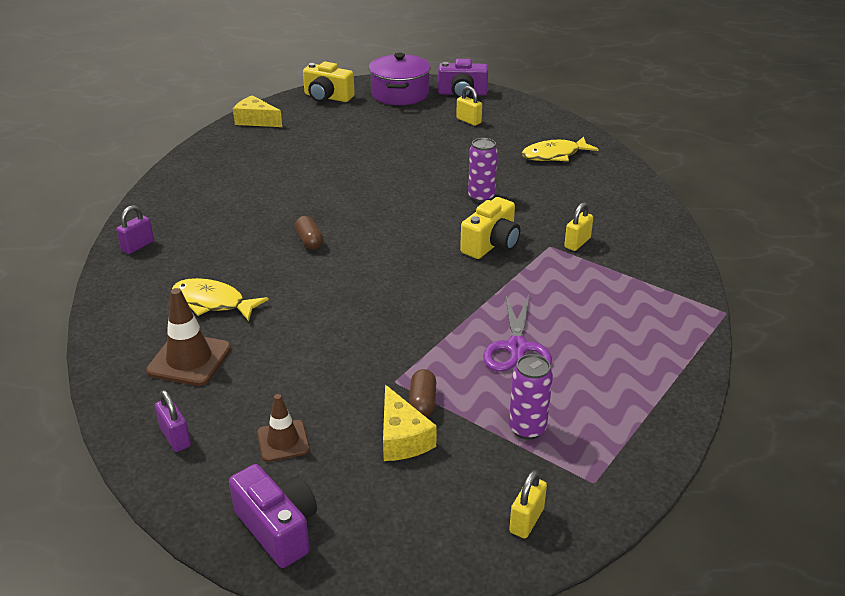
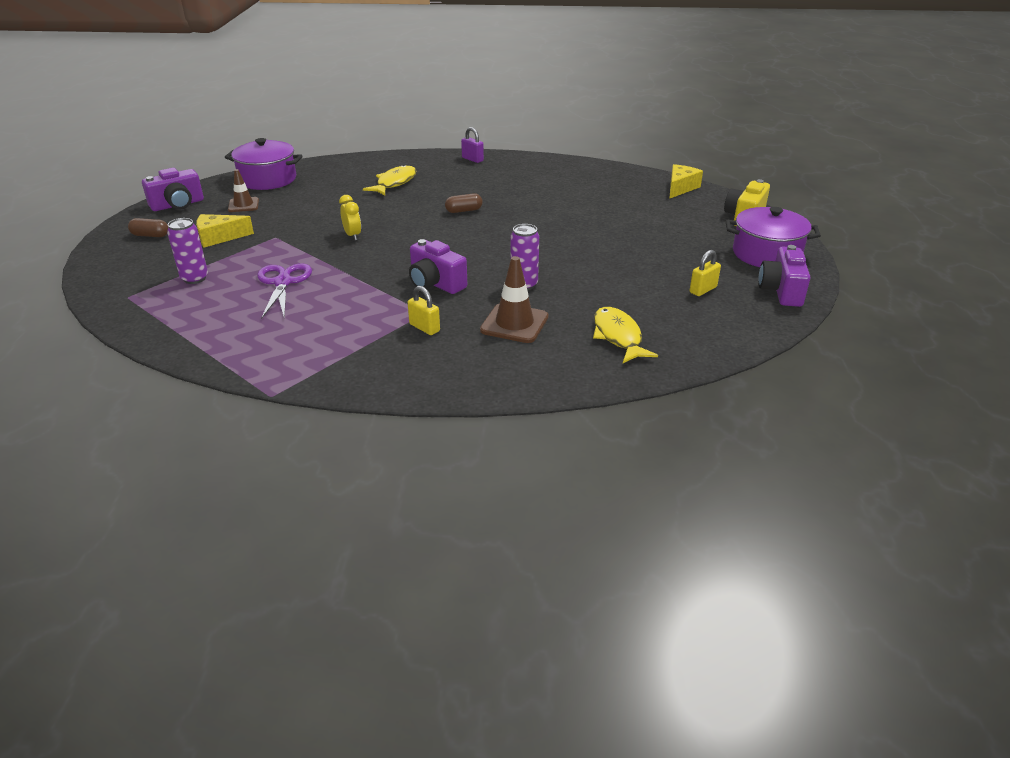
camera: 95 degrees right, 0 degrees up
(175, 438) = (267, 179): purple padlock -> purple pot
(189, 360) = (336, 179): brown traffic cone -> brown traffic cone (514, 323)
(384, 314) = (352, 235): none -> yellow clock
(422, 402) = (247, 245): brown capsule -> brown capsule (150, 235)
(491, 244) = (435, 283): yellow camera -> purple camera
(517, 348) = (283, 282): purple scissors -> purple scissors turned 75 degrees clockwise
(526, 520) = (118, 271): yellow padlock -> none

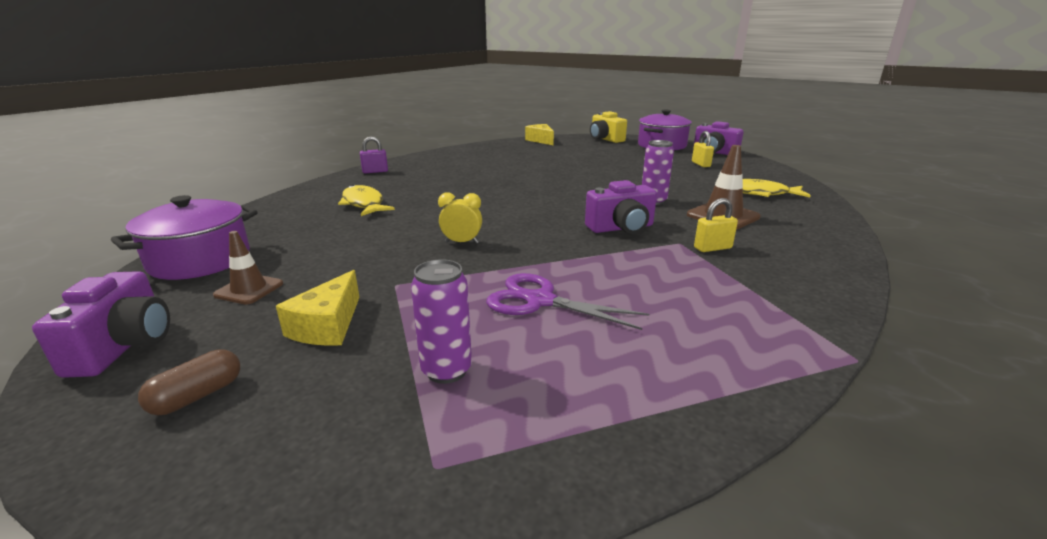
camera: 60 degrees left, 10 degrees down
(464, 210) = (479, 192): brown capsule -> none

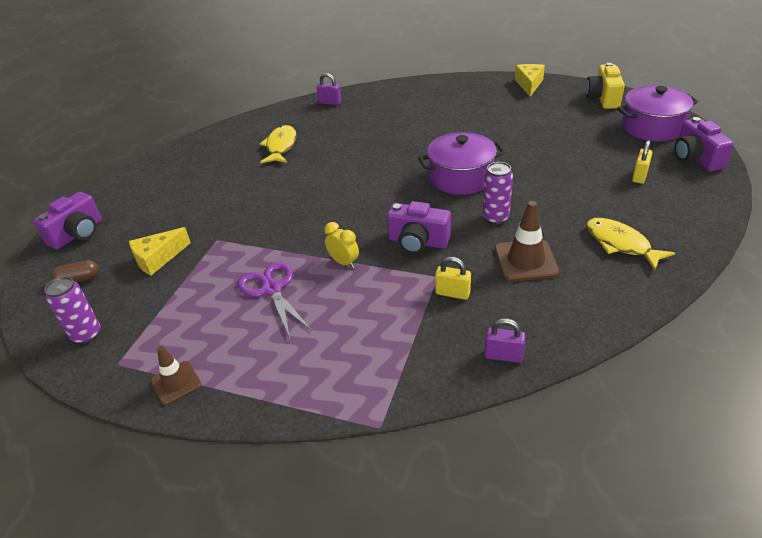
camera: 40 degrees right, 15 degrees up
(200, 260) = (150, 177): purple pot -> purple pot (461, 178)
(249, 289) = (150, 213): brown traffic cone -> brown traffic cone (176, 383)
(446, 370) = (174, 315): purple can -> purple can (86, 334)
(462, 242) = (293, 214): yellow clock -> yellow clock (344, 262)
(827, 270) = (503, 355): none -> purple padlock

